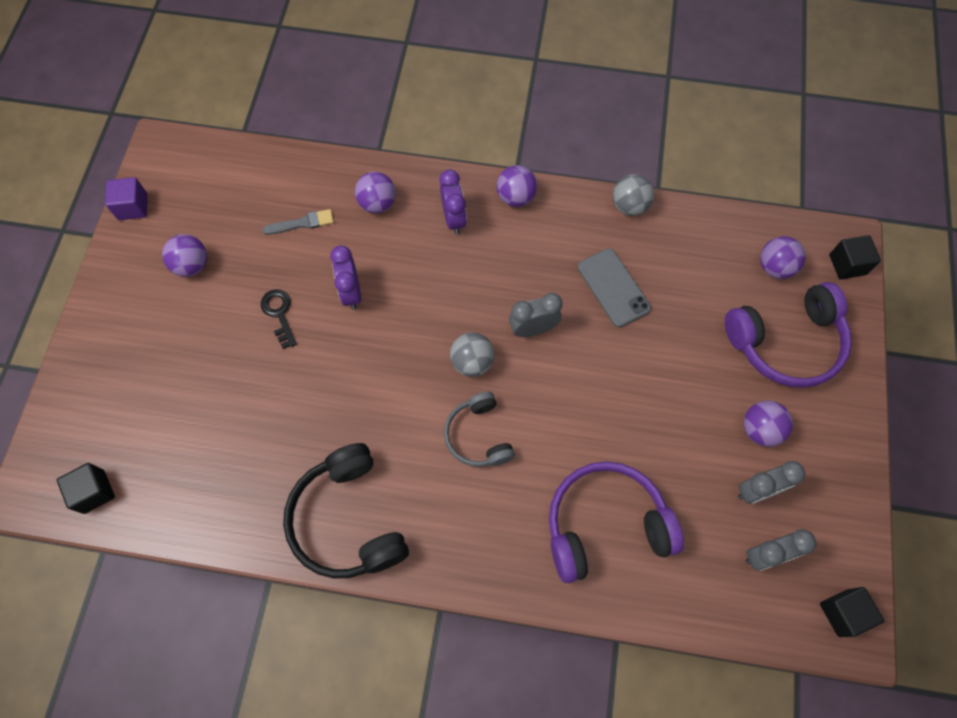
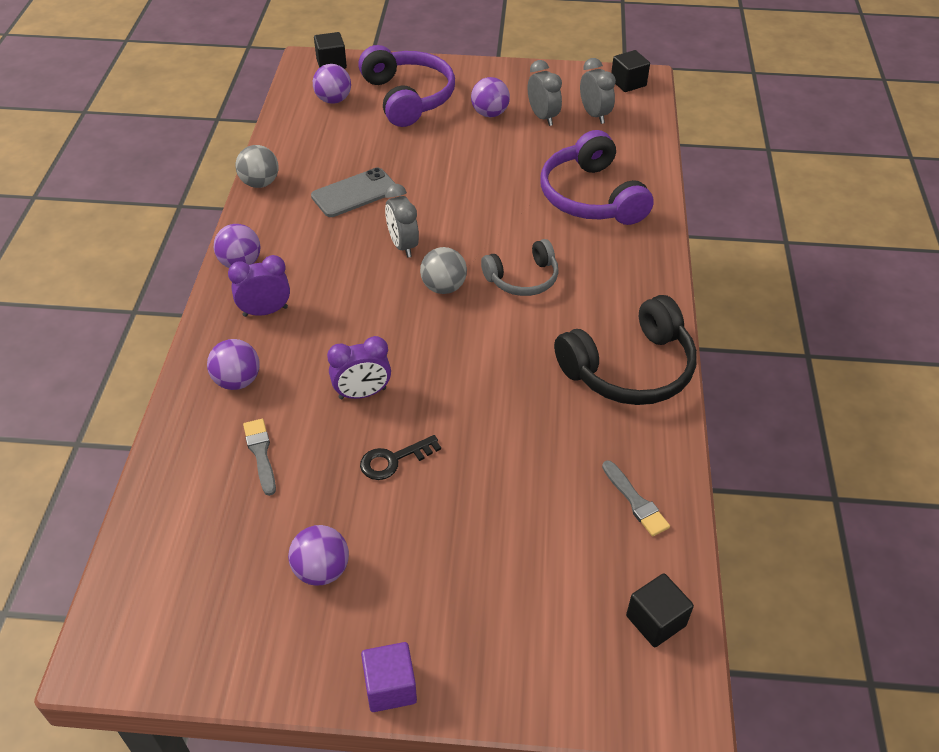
camera: 95 degrees left, 20 degrees down
(133, 207) = (215, 672): purple cube -> purple cube (390, 687)
(202, 497) = (635, 501): none -> grey brush

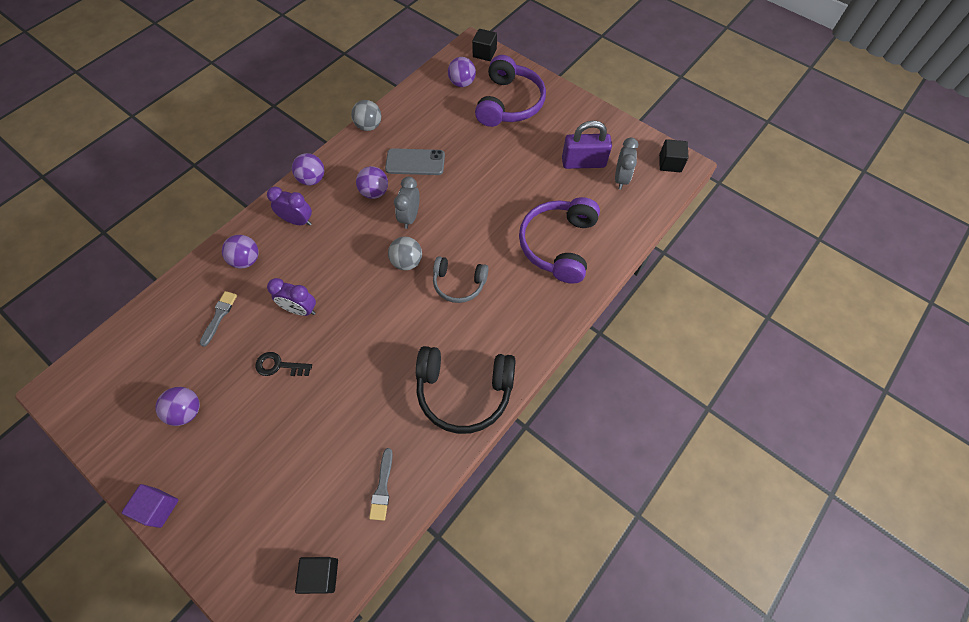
camera: 35 degrees right, 15 degrees up
(489, 114) = (550, 142): purple ball -> purple ball (374, 192)
(542, 117) = (583, 163): grey clock -> purple padlock

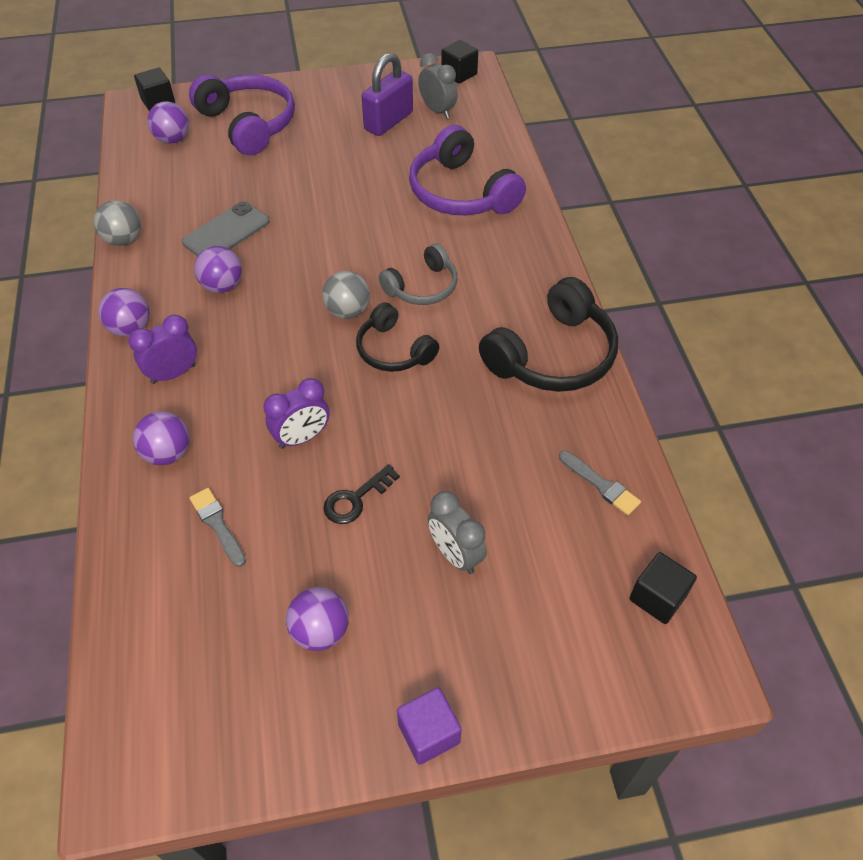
camera: 50 degrees left, 10 degrees down
(397, 306) = (394, 350): none -> black headphones
(410, 217) = (293, 276): grey clock -> grey clock (455, 554)

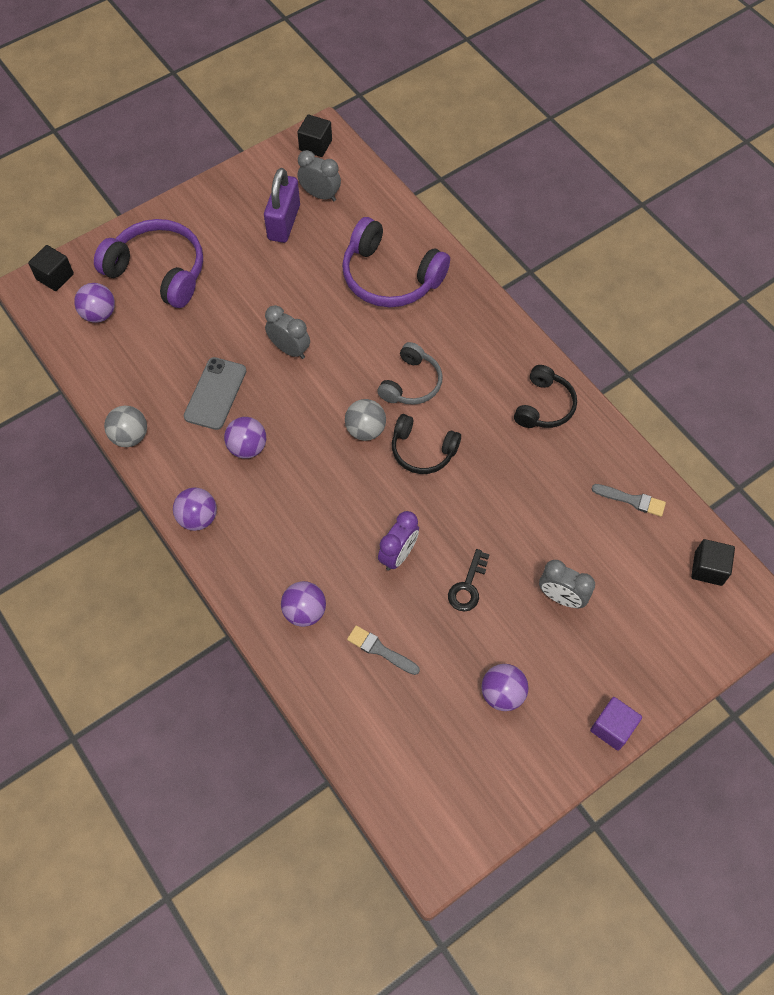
camera: 25 degrees left, 10 degrees up
(173, 374) = (262, 543): purple clock -> none
(322, 220) = (289, 349): none -> grey clock
(552, 355) = (544, 406): black headphones -> black headphones, size x0.61

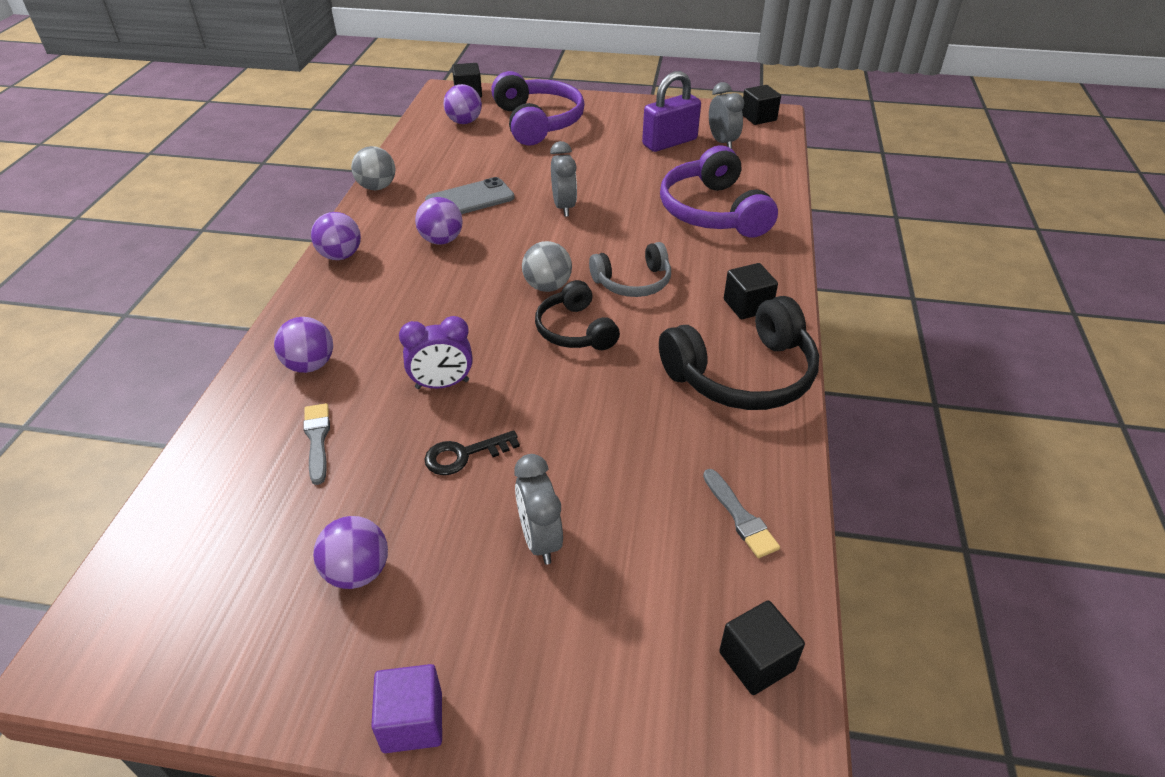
camera: 45 degrees right, 20 degrees down
(494, 349) = (747, 306): none -> black cube
(544, 406) = (742, 374): black headphones -> black headphones, size x1.65

